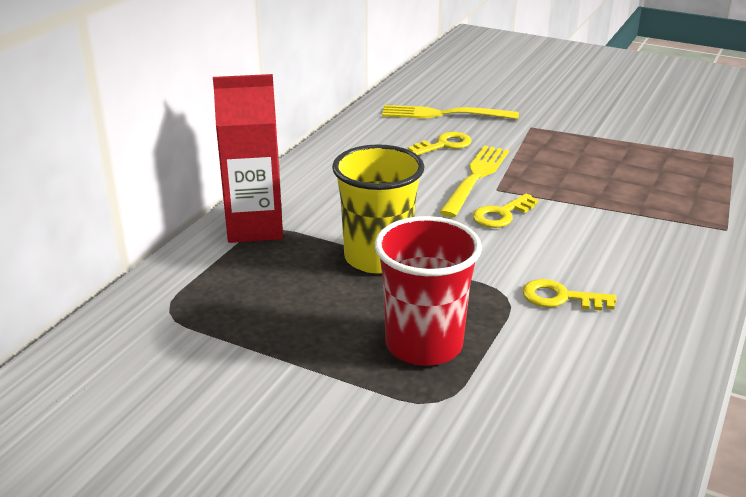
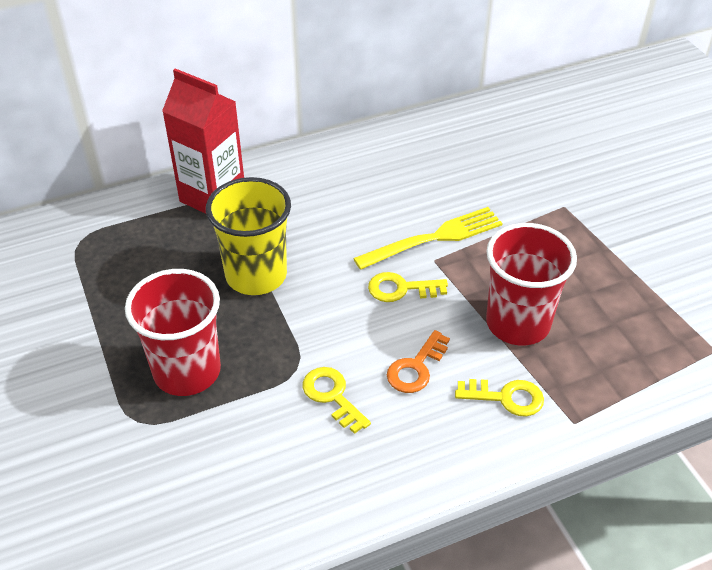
camera: 40 degrees right, 15 degrees up
(443, 114) = (504, 151): yellow fork -> none
(444, 145) = (457, 188): yellow key -> yellow key (506, 397)
(587, 252) = (416, 368): none -> orange key
(607, 196) = (518, 323): none -> red cup

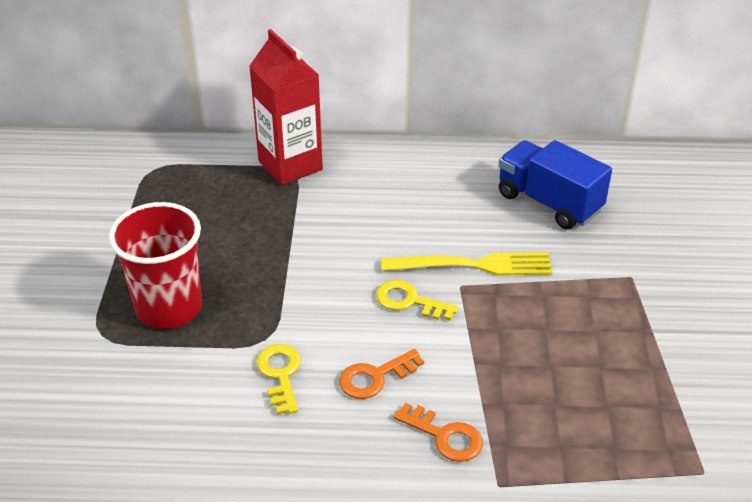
camera: 25 degrees right, 5 degrees down
(256, 275) = (283, 245): yellow cup -> none
(460, 162) = (548, 203): none -> blue truck
(506, 397) = (445, 436): yellow key -> orange key
(518, 323) = (504, 371): red cup -> none

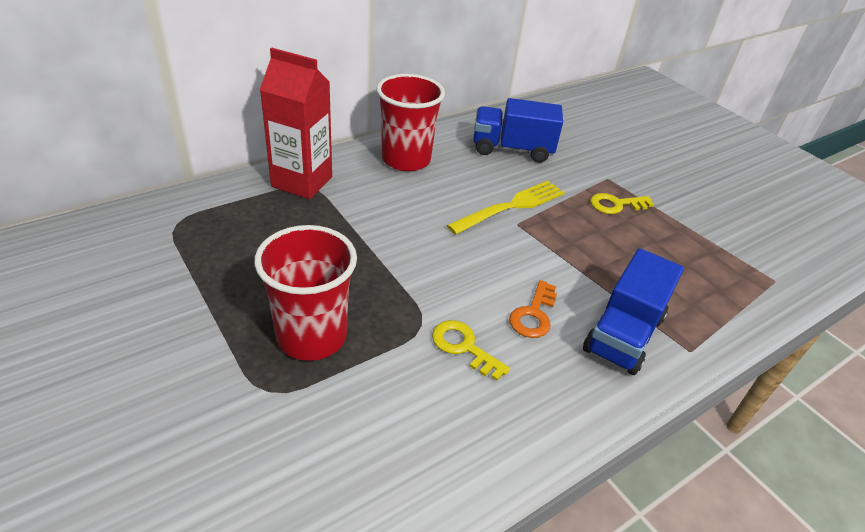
camera: 40 degrees left, 0 degrees up
(409, 301) = (496, 248): yellow key -> yellow key (616, 205)
(414, 175) = (406, 159): none -> red cup
(445, 436) = (623, 334): orange key -> blue truck

